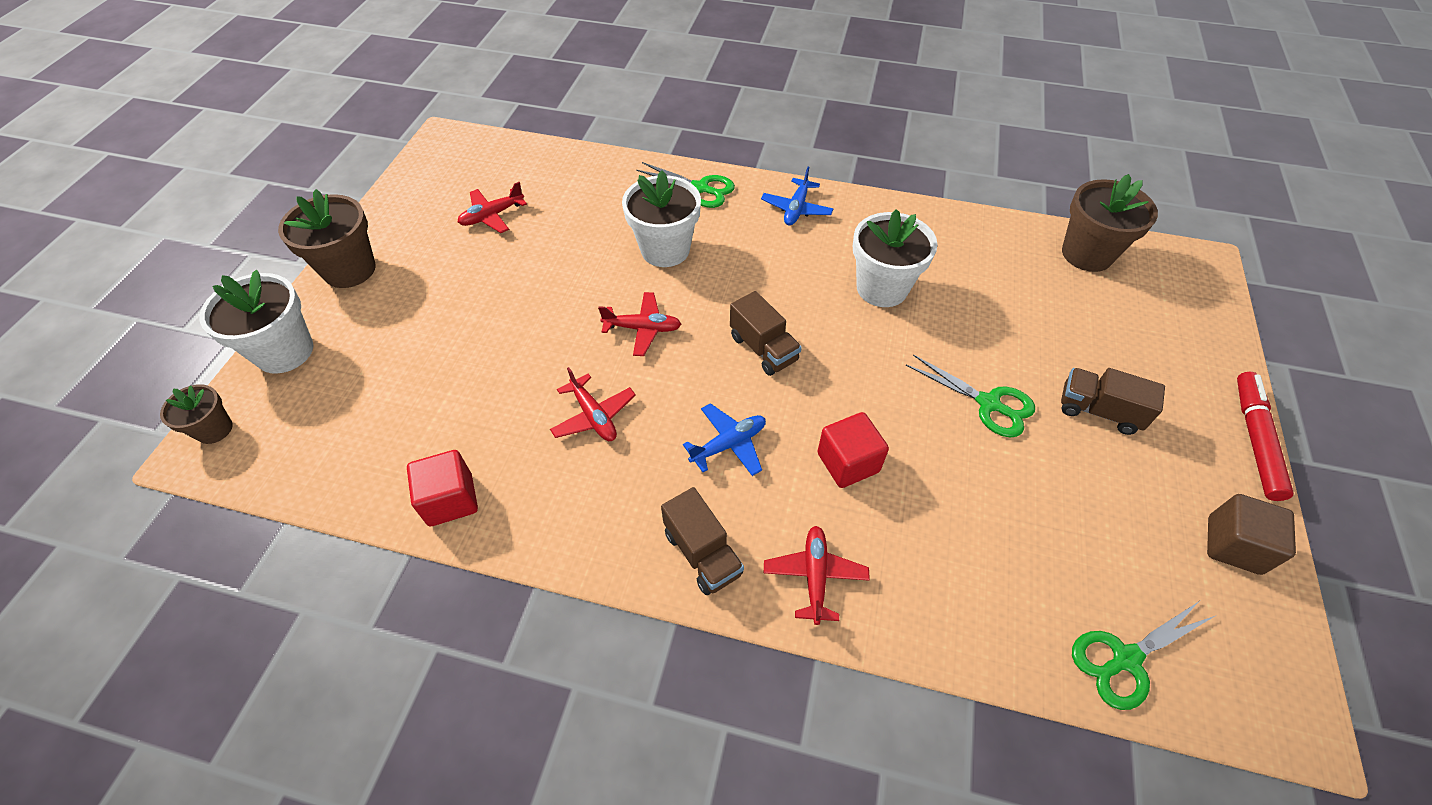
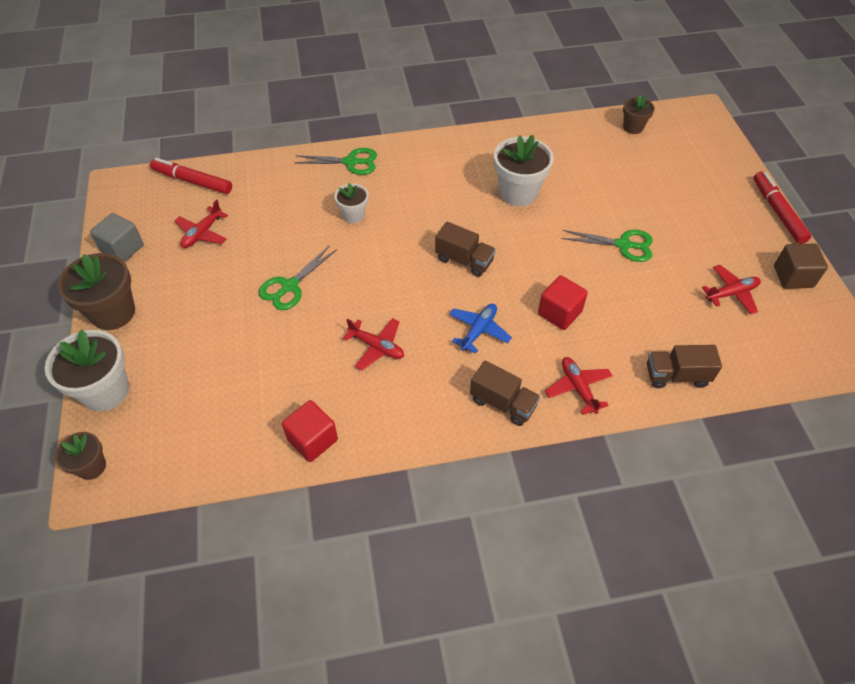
camera: 25 degrees left, 0 degrees up
(404, 206) = (123, 249): none -> grey cube
(519, 157) = (192, 181): none -> red marker
(642, 328) = (373, 276): red plane -> red plane (731, 293)
(665, 250) = (353, 215): white flower pot -> white flower pot, size x0.57
(796, 209) = (429, 155): blue plane -> none
(1087, 254) = (633, 127): brown flower pot -> brown flower pot, size x0.57
(1098, 411) = (687, 226): brown truck -> brown truck (676, 376)
(1125, 659) = (767, 361): green scissors -> green scissors (289, 286)

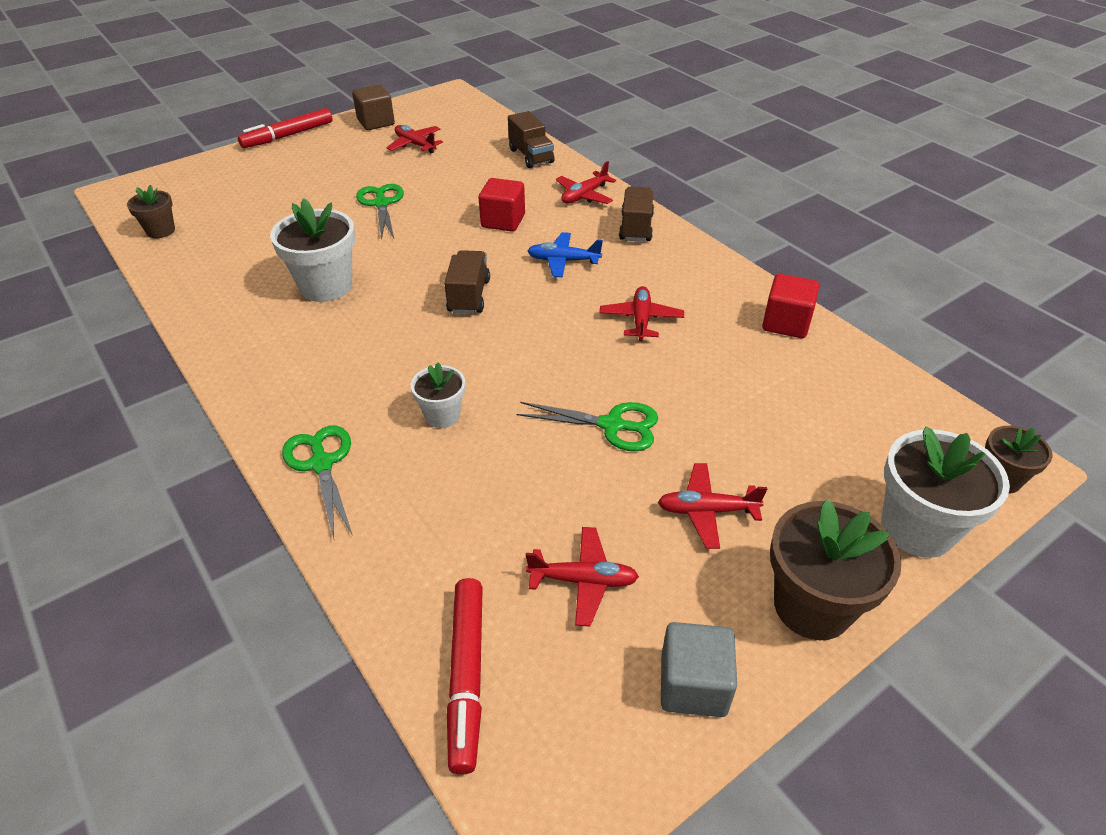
camera: 115 degrees left, 10 degrees down
(198, 300) = (707, 511): none -> red plane

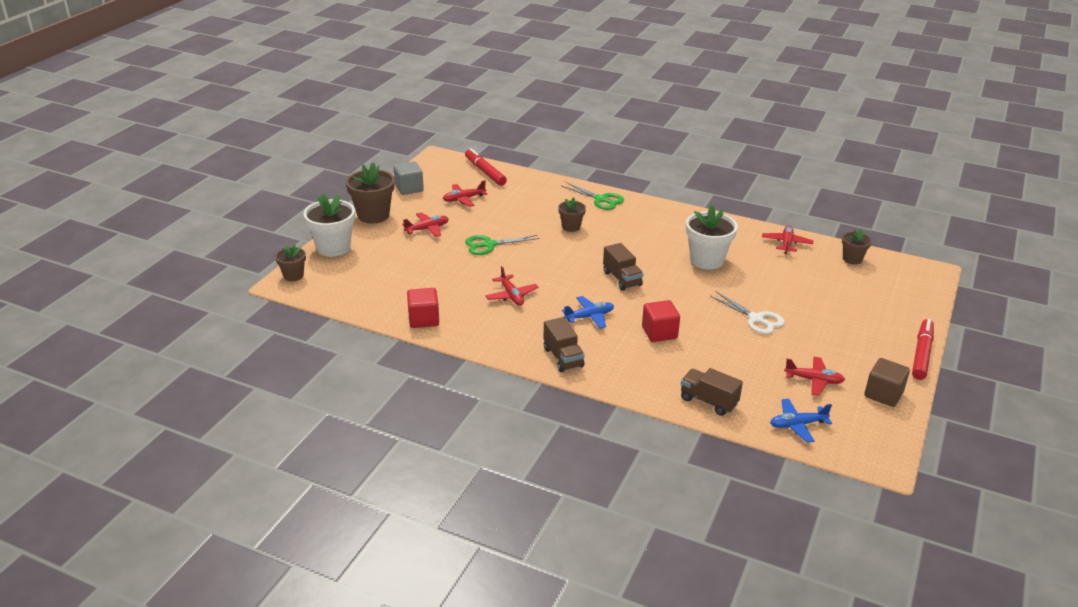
camera: 150 degrees right, 10 degrees down
(381, 204) = (756, 319): green scissors -> white scissors
(442, 415) = (571, 227): white flower pot -> brown flower pot
(479, 124) = (797, 425): none -> blue plane
(584, 195) = (625, 374): red plane -> red plane (786, 243)

